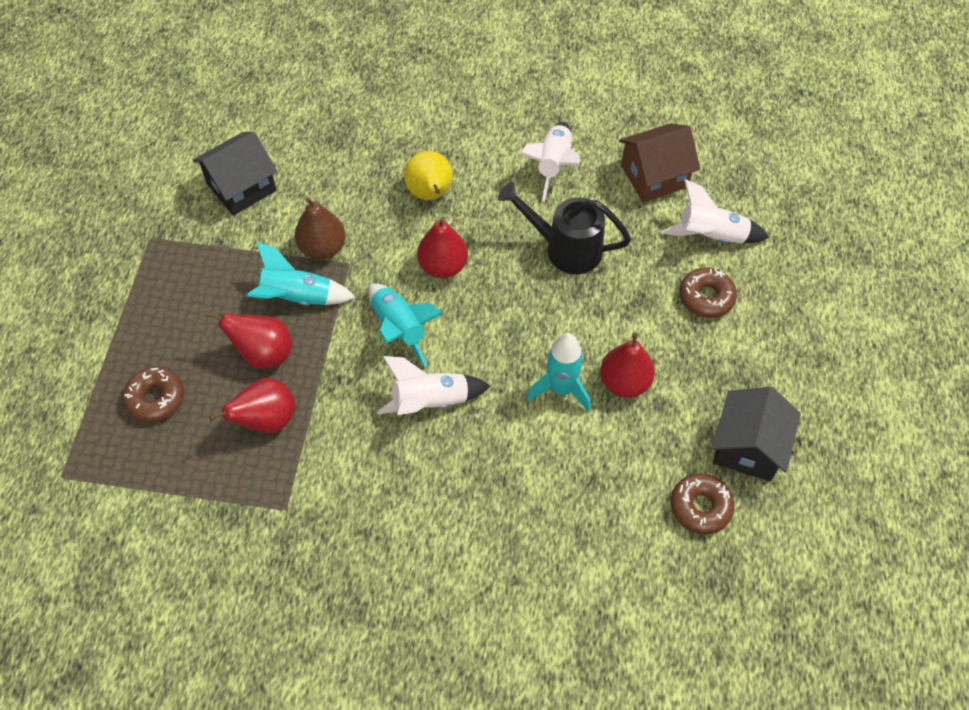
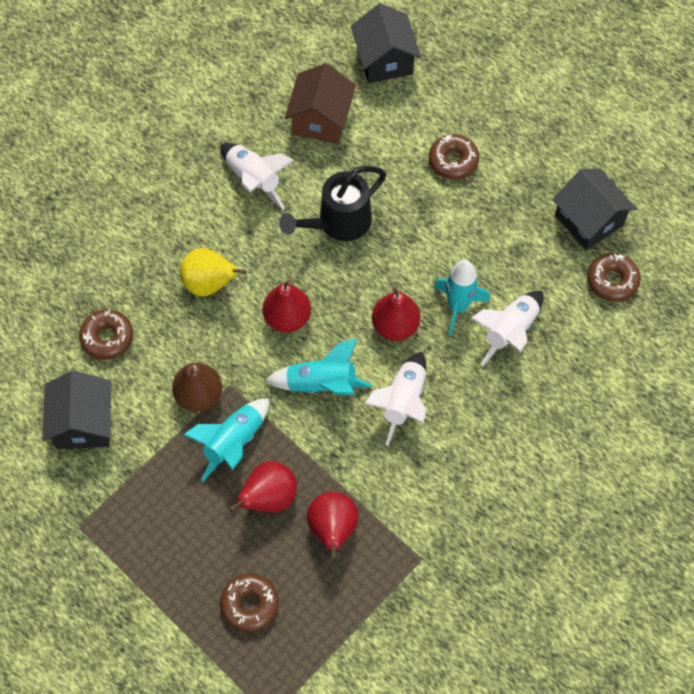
camera: 55 degrees left, 5 degrees up
(328, 157) = (107, 338): none -> brown donut
(624, 382) = (483, 261): red pear -> red pear (395, 326)
(711, 236) = (404, 121): white rocket -> white rocket (510, 331)
(757, 186) = (384, 60): none -> black house

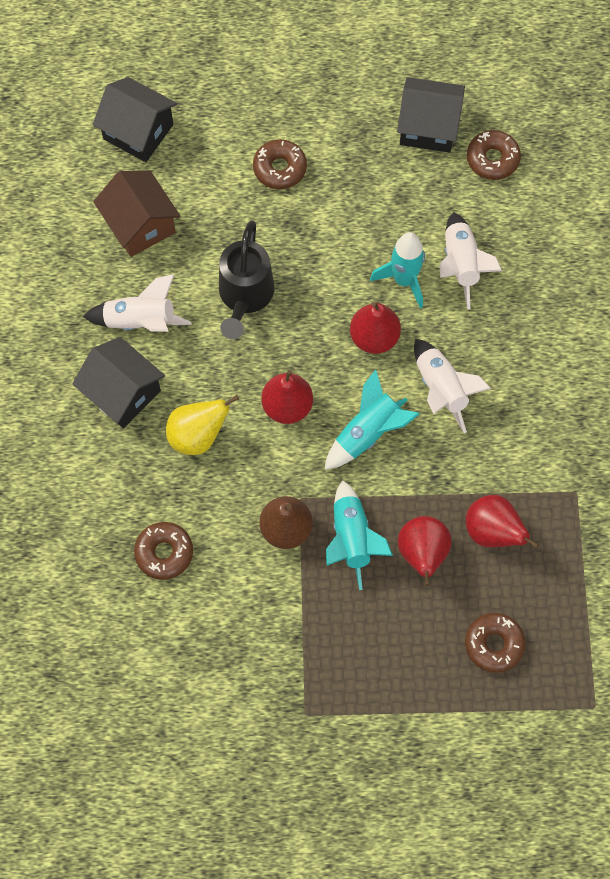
camera: 45 degrees left, 5 degrees up
(83, 423) = (220, 635): black house -> black house (123, 393)

